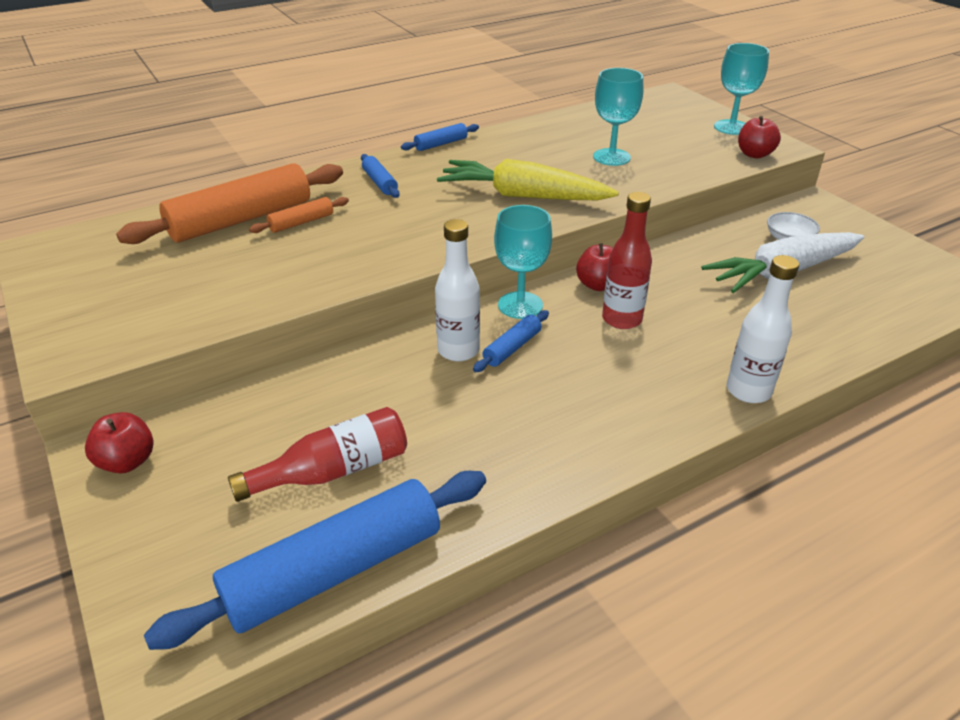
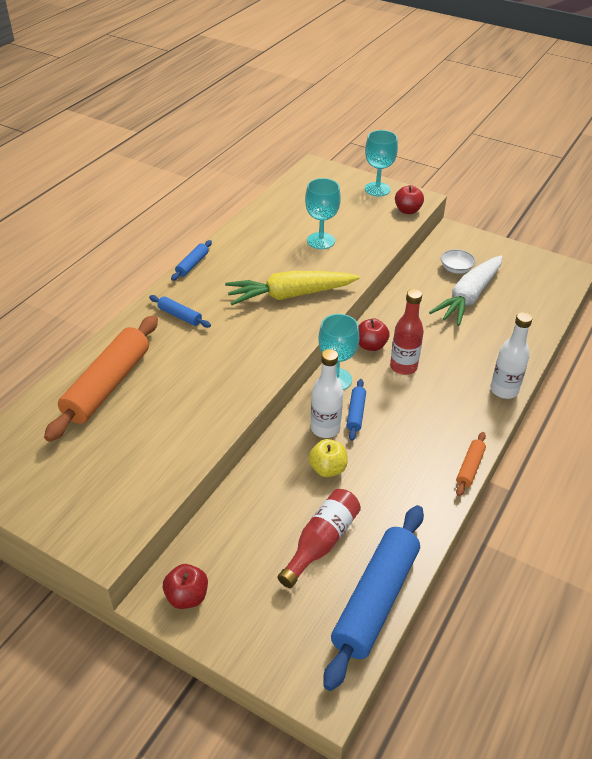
camera: 30 degrees left, 5 degrees up
(301, 222) = (156, 372): orange rolling pin -> orange rolling pin (469, 467)
(420, 394) = (327, 469): none -> yellow apple

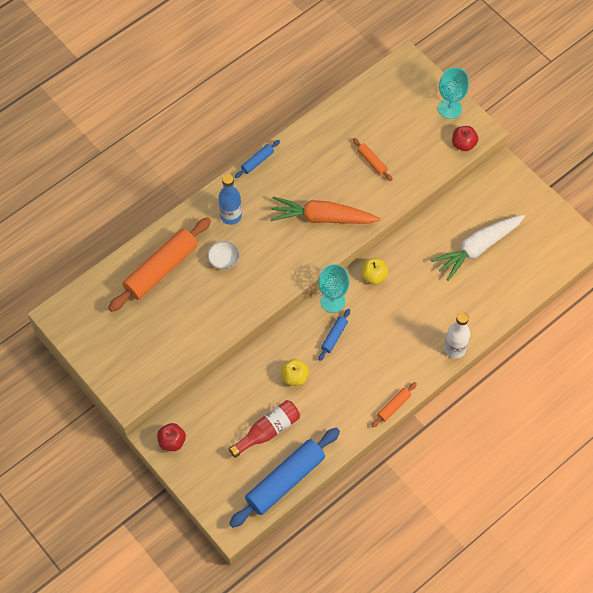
camera: 20 degrees right, 20 degrees up
(180, 316) = (231, 216): blue rolling pin -> blue bottle
(290, 295) = (322, 217): yellow carrot -> orange carrot
(321, 241) = (372, 162): turquoise goblet -> orange rolling pin
(325, 428) = (306, 343): white bottle -> none
(371, 345) = (373, 276): red apple -> yellow apple
(403, 367) = (389, 304): red bottle -> none
(456, 269) = (484, 213): white bowl -> white bowl (223, 260)

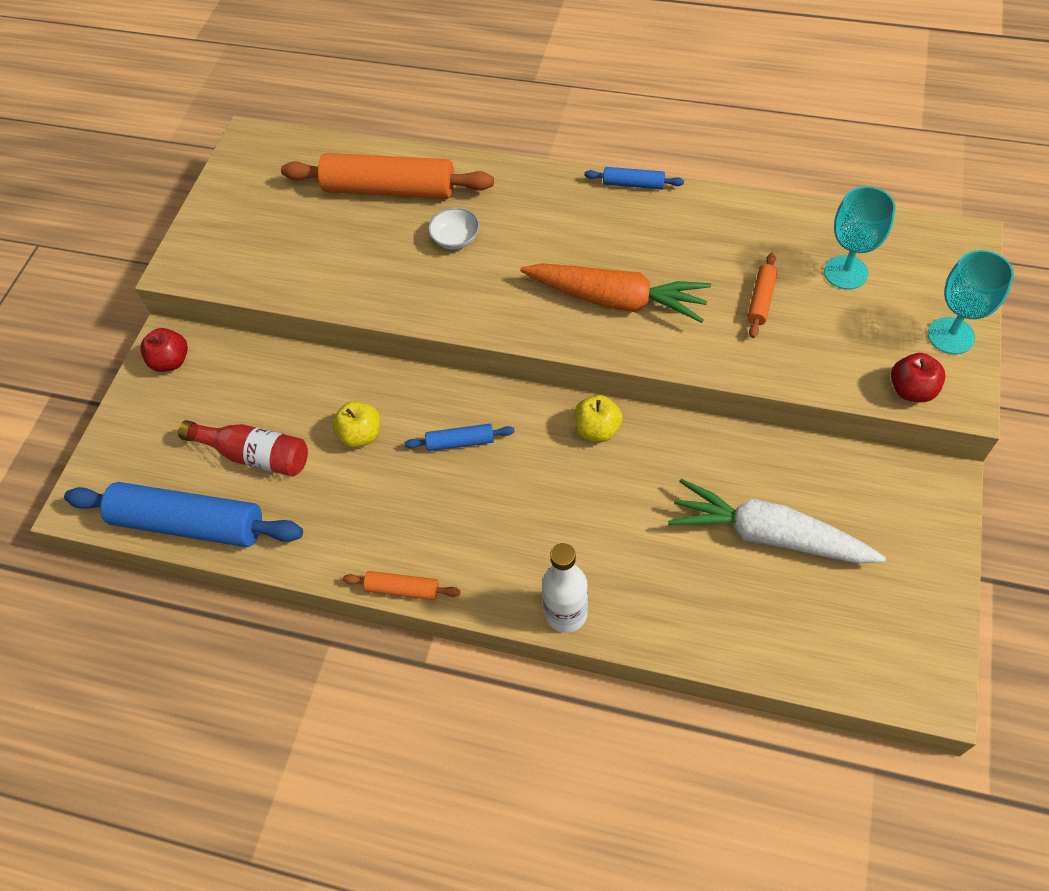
camera: 60 degrees right, 5 degrees down
(231, 216) = (527, 207): blue bottle -> none
(322, 217) = (616, 300): orange carrot -> orange carrot turned 135 degrees clockwise
(332, 301) = (515, 406): turquoise goblet -> turquoise goblet (845, 272)

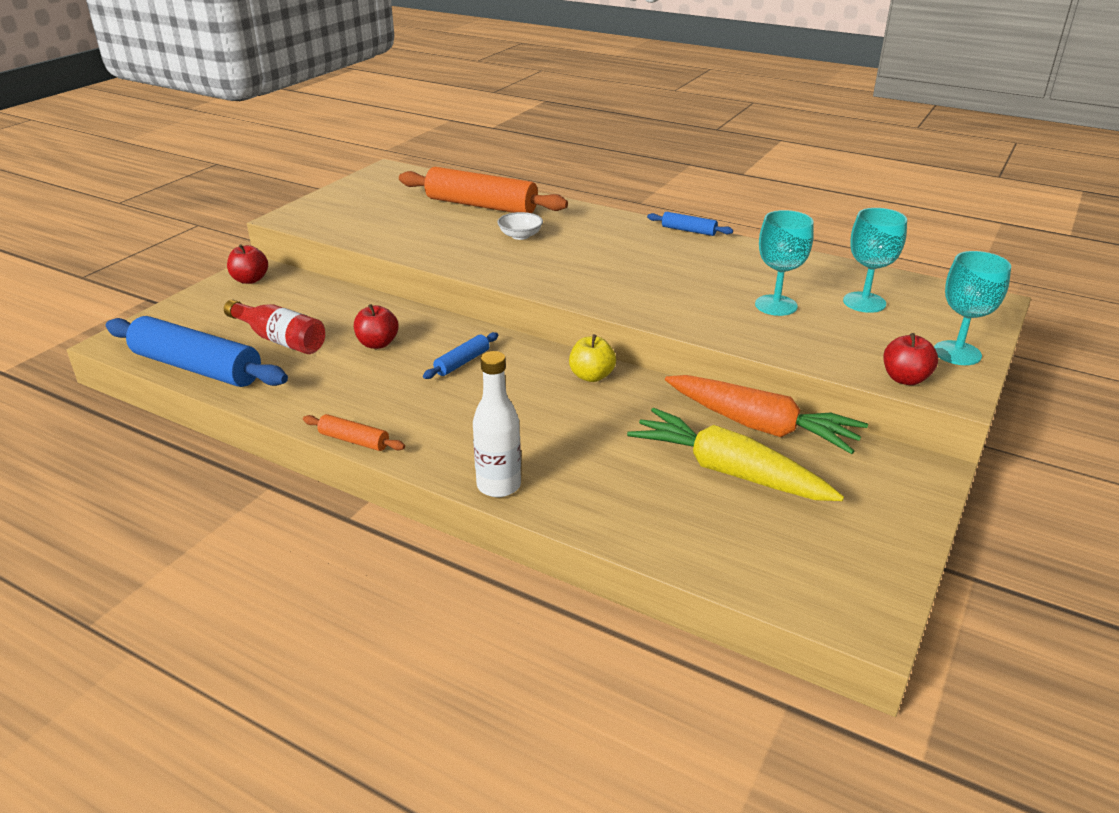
camera: 10 degrees right, 25 degrees down
(361, 435) = (377, 344): yellow apple -> red apple
(460, 442) = (462, 362): blue rolling pin -> blue rolling pin turned 60 degrees counterclockwise
(616, 300) = (641, 286): orange carrot -> orange carrot (760, 426)
(761, 300) = (776, 305): orange rolling pin -> turquoise goblet
(768, 535) = (729, 471): white carrot -> yellow carrot

